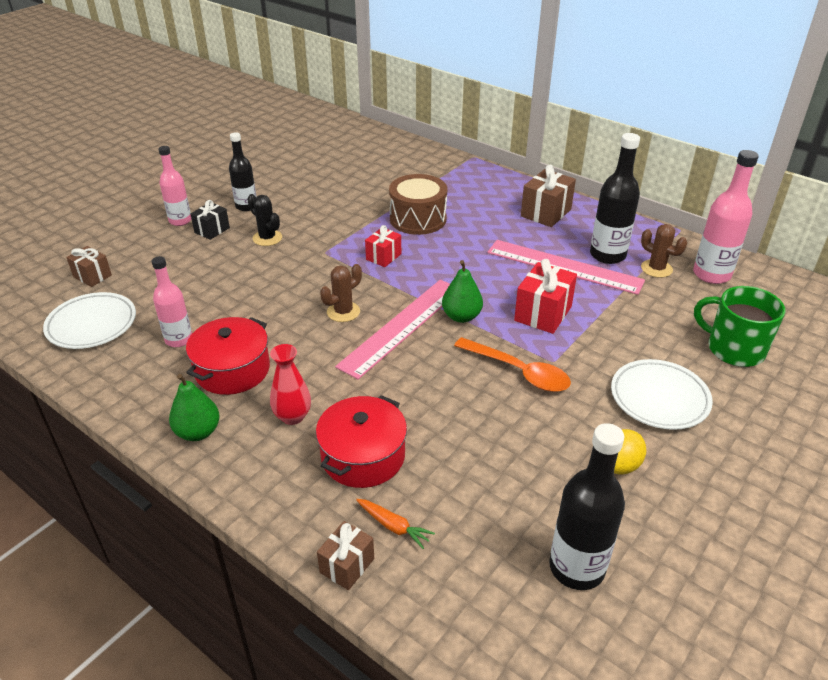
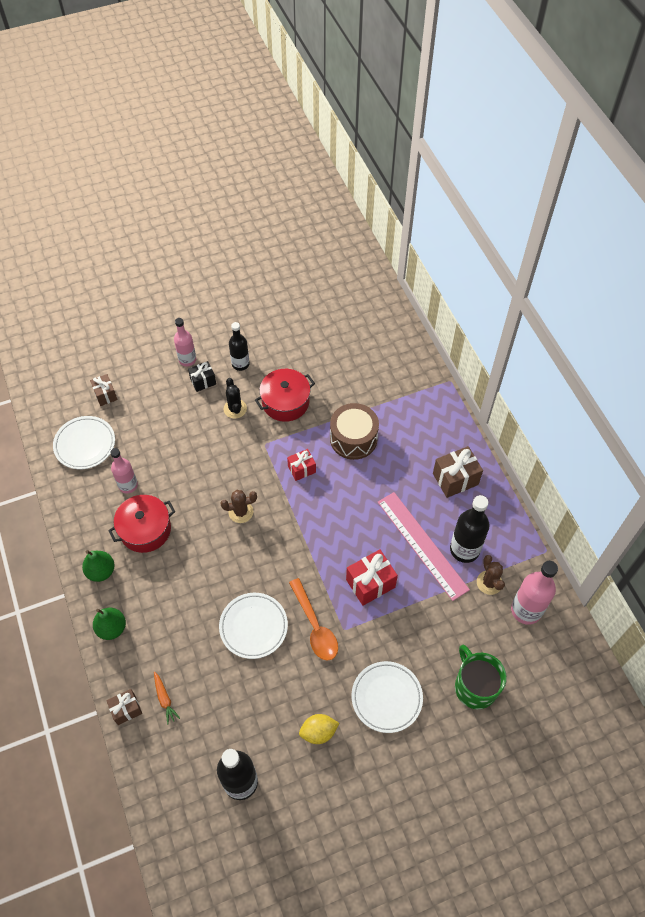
camera: 30 degrees right, 20 degrees up
(292, 416) = (158, 588): red vase -> none
(363, 456) = (179, 641): red pot -> red pot (285, 402)
(402, 326) = (269, 546): pink ruler -> none
(447, 402) = (253, 627): none -> white plate
(461, 316) = (314, 557): green pear -> green pear (112, 628)

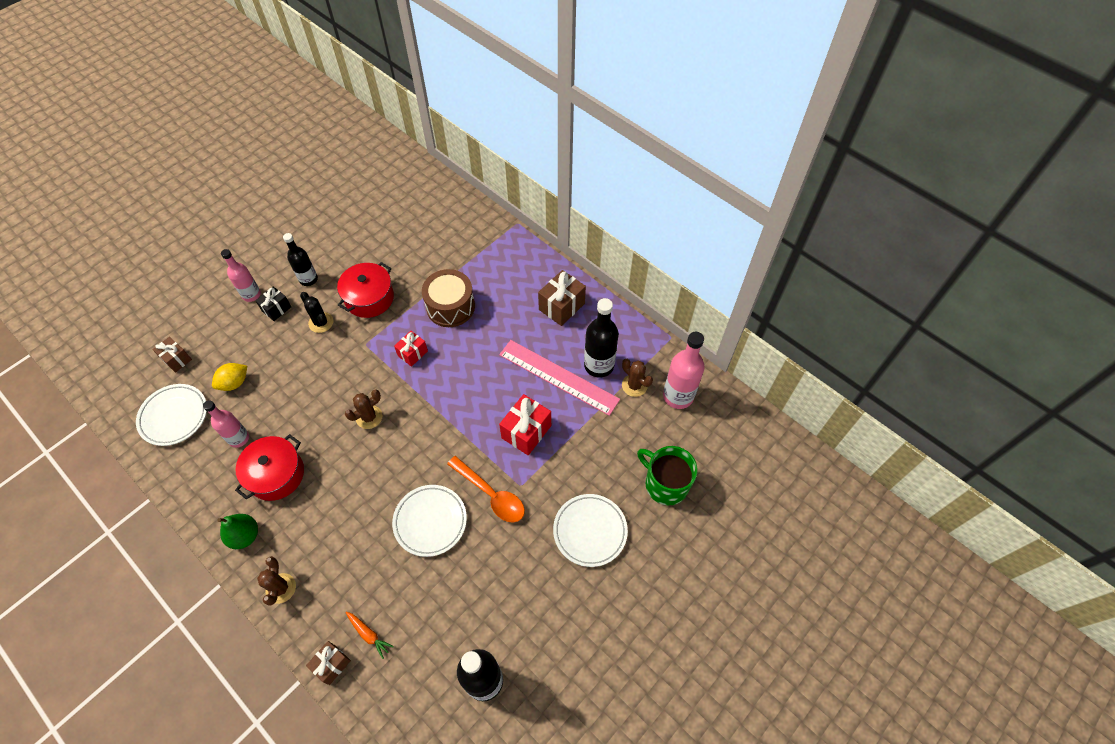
camera: 25 degrees left, 0 degrees up
(112, 628) = (281, 588): green pear -> brown cactus
(318, 732) = (540, 594): yellow lemon -> yellow lemon (234, 383)

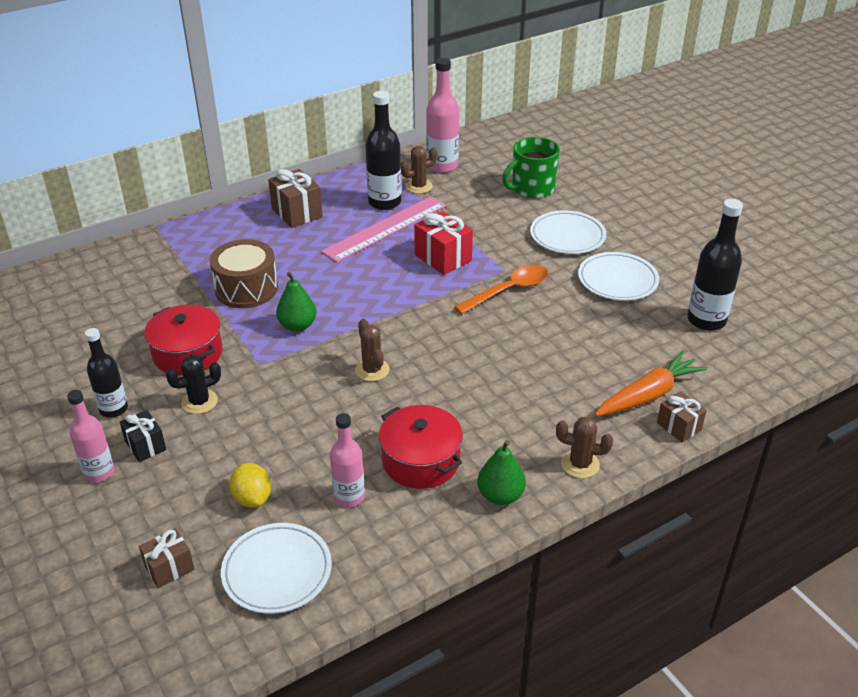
camera: 75 degrees left, 20 degrees down
(369, 634) = (649, 395): orange carrot -> orange carrot, size x1.94
(412, 353) = (297, 325): red gift -> green pear
(430, 521) = (527, 336): white plate -> white plate (617, 280)

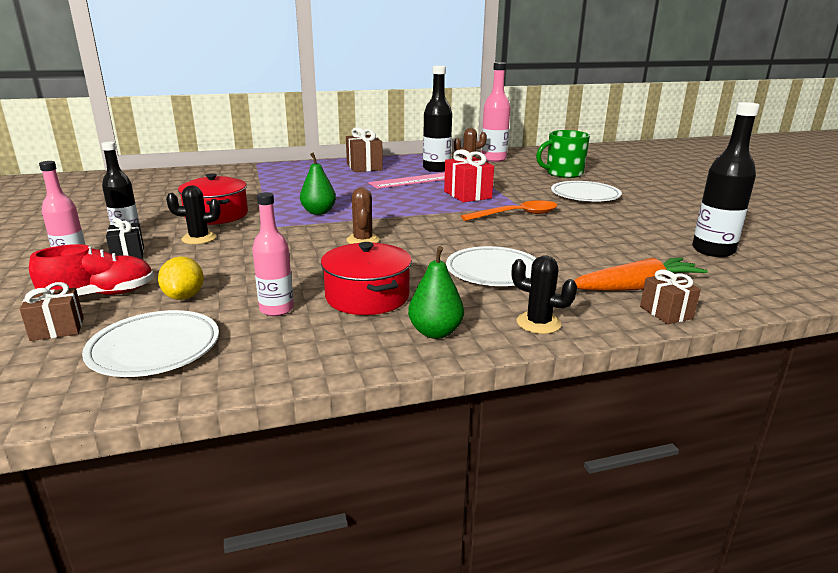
camera: 15 degrees right, 15 degrees down
(170, 513) = (100, 295): none -> red shoe
(246, 288) = (294, 192): brown drum -> none
(580, 464) = (538, 323): brown cactus -> black cactus
(617, 280) = (624, 220): white plate -> white plate (493, 272)

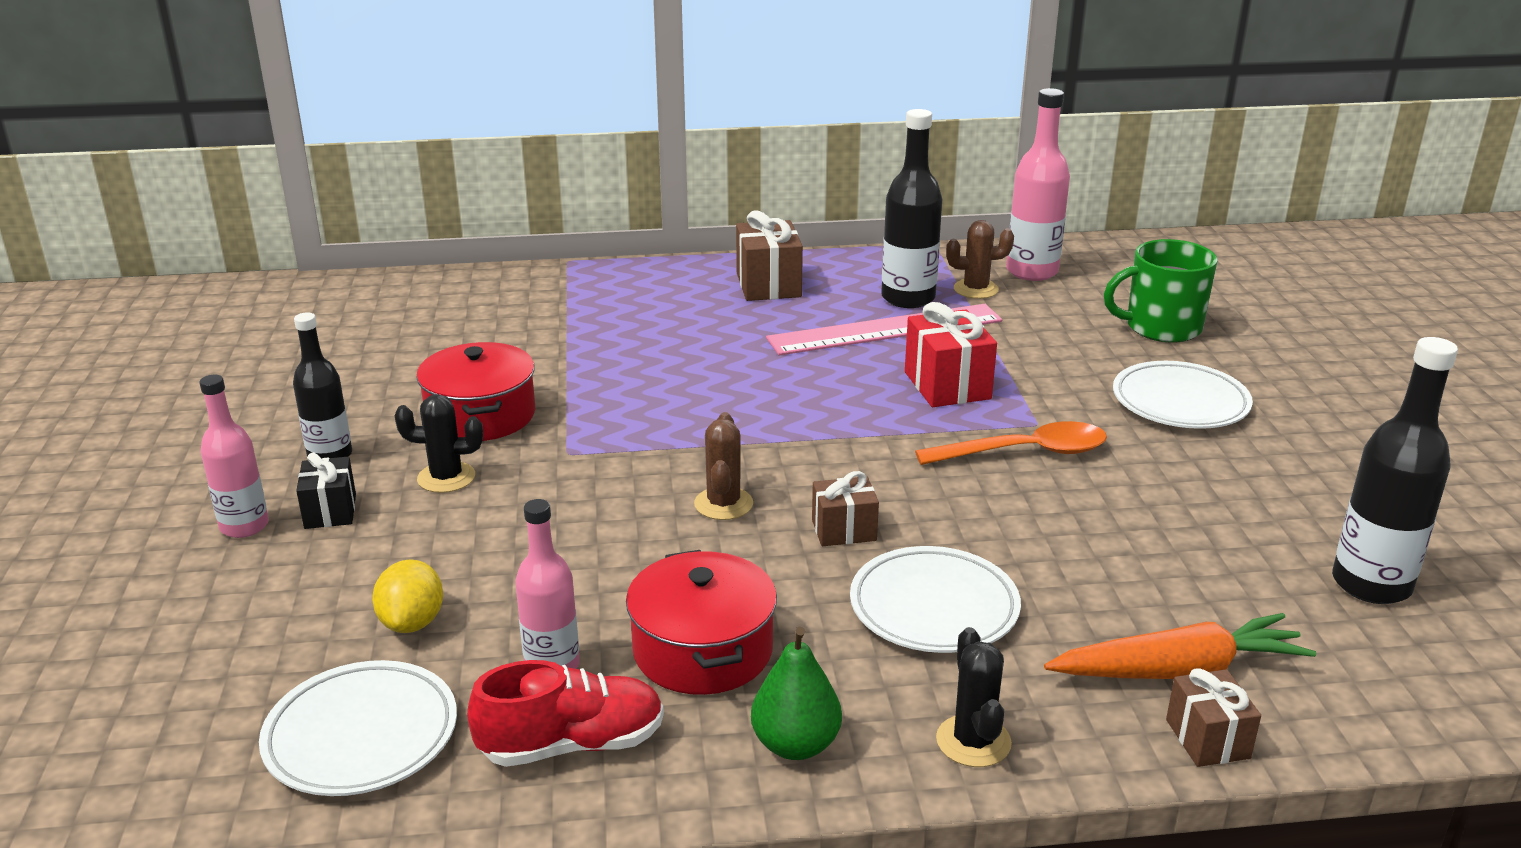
camera: 10 degrees right, 5 degrees up
(57, 329) = (223, 677): brown gift -> brown gift (844, 530)
(100, 295) = (286, 606): red shoe -> red shoe (572, 744)
(318, 212) = (659, 419): green pear -> none
(538, 323) = (973, 741): black cactus -> black cactus turned 45 degrees clockwise

